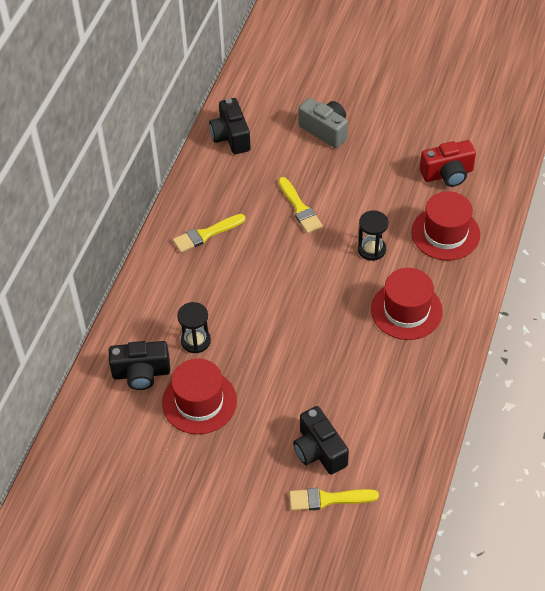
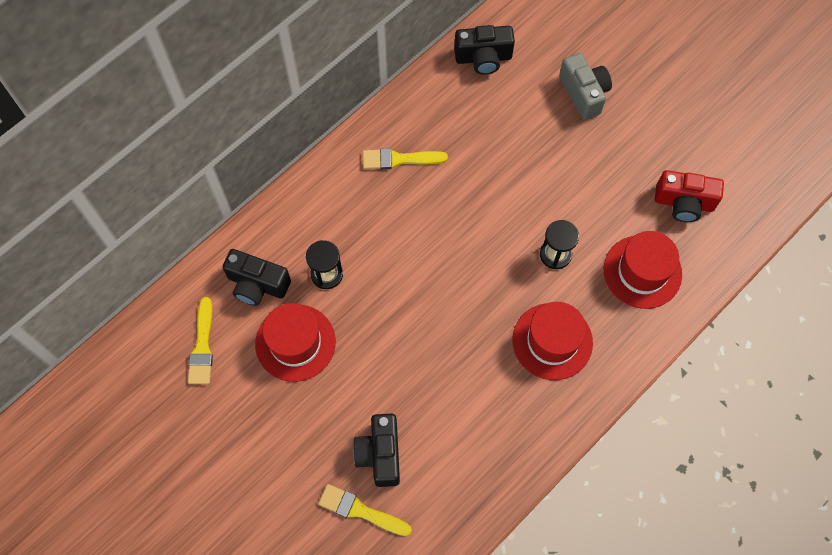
camera: 25 degrees right, 15 degrees up
(231, 137) = (483, 58): black camera -> black camera turned 105 degrees counterclockwise
(300, 208) = (508, 173): yellow brush -> yellow brush (202, 346)

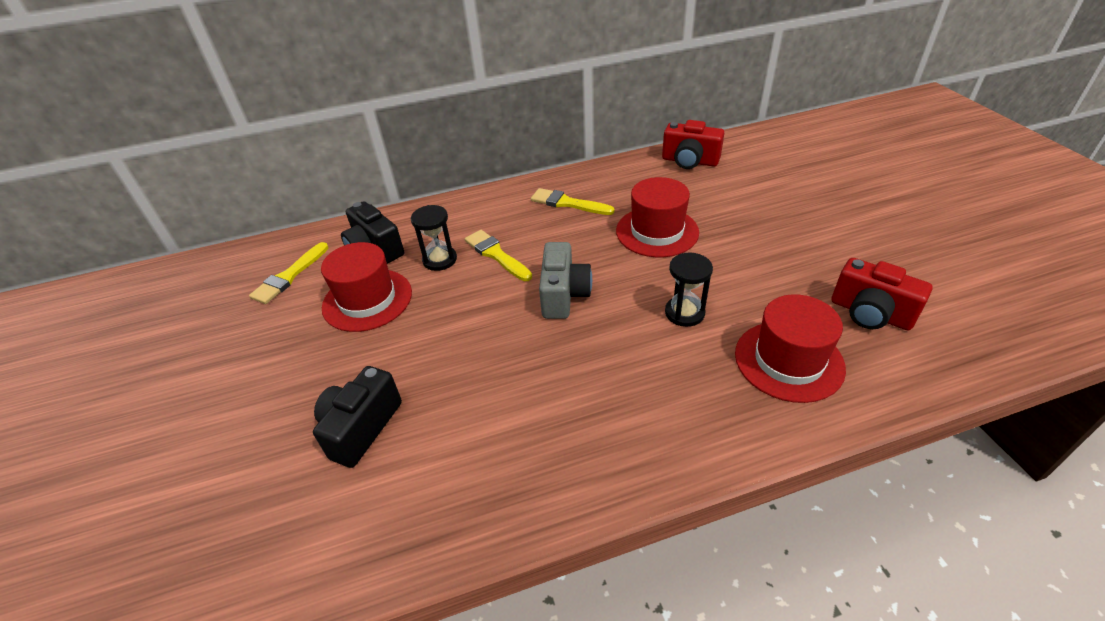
camera: 30 degrees right, 25 degrees down
(360, 510) = (290, 478): yellow brush -> yellow brush (496, 254)
(483, 58) = (689, 161): black camera -> red camera
(552, 341) = (636, 391): red hat -> red hat (657, 231)
(584, 93) = (781, 202): grey camera -> grey camera (563, 295)

